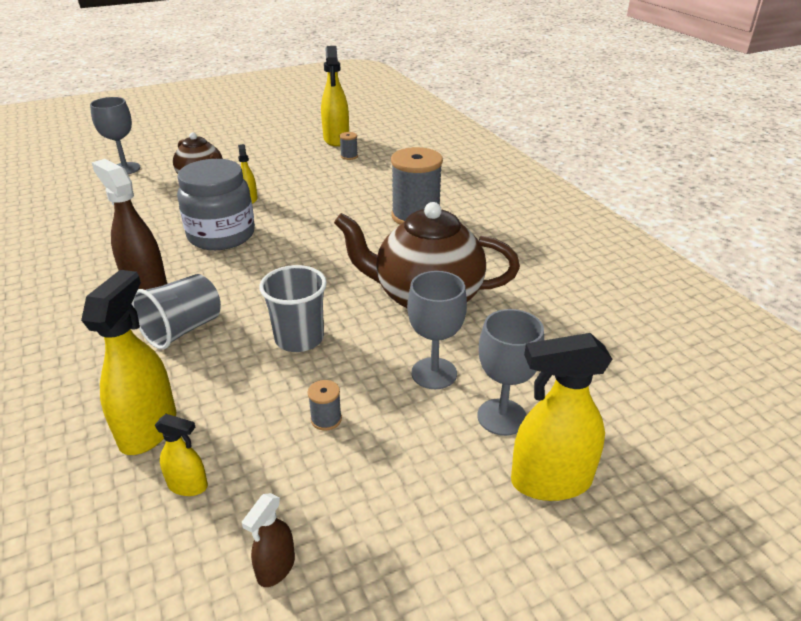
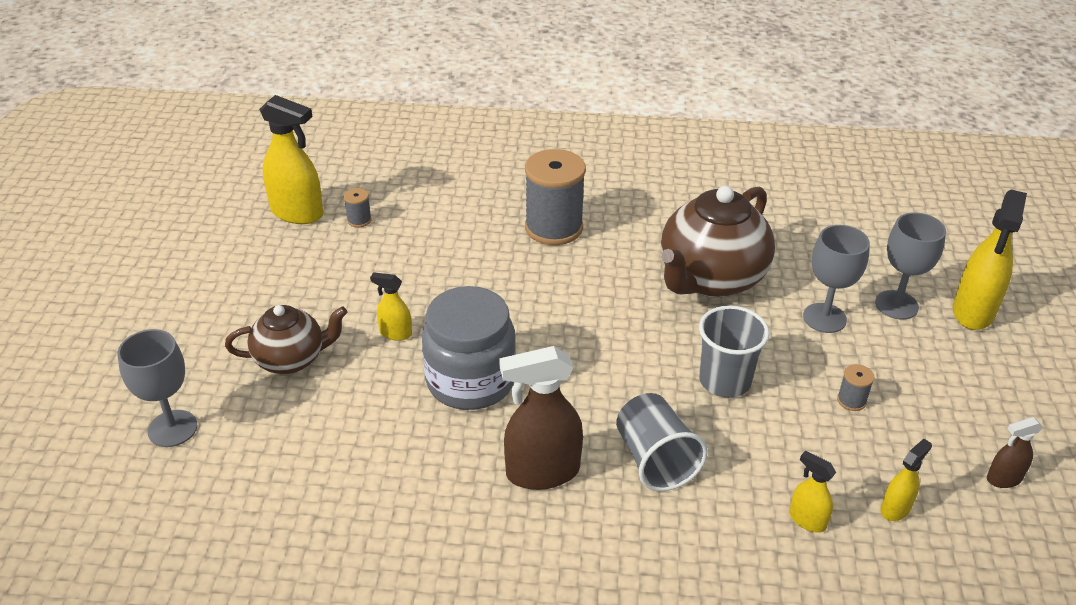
camera: 60 degrees left, 5 degrees up
(148, 429) = (807, 520): yellow spray bottle -> yellow spray bottle, size x0.51
(276, 568) = (1003, 479): brown spray bottle -> brown spray bottle turned 105 degrees clockwise

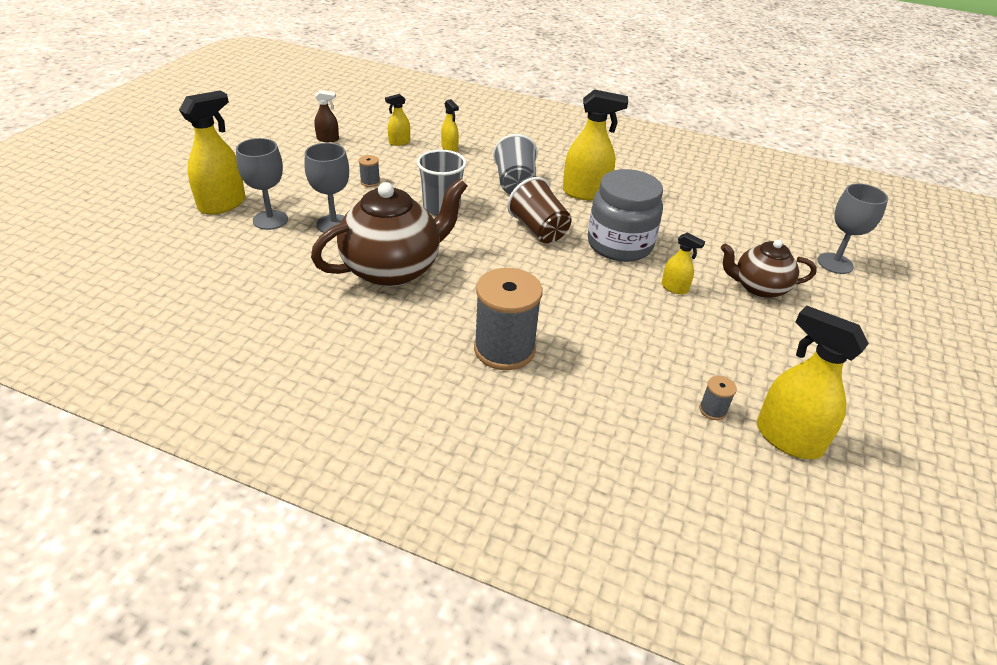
camera: 165 degrees left, 0 degrees up
(542, 472) = (585, 193): brown spray bottle -> yellow spray bottle
(581, 377) = (539, 230): none -> brown cup

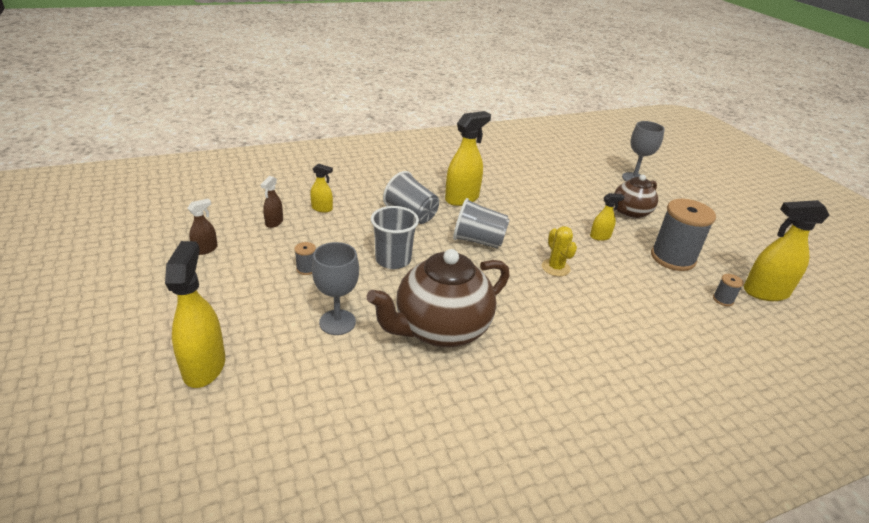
camera: 45 degrees left, 5 degrees down
(270, 220) = (277, 352): grey goblet -> none
(393, 269) = (440, 329): brown teapot -> brown teapot turned 135 degrees counterclockwise
(399, 142) = (274, 222): yellow spray bottle -> brown spray bottle
(504, 349) = (593, 339): grey spool -> grey spool (672, 258)
(539, 230) = (478, 241): brown cup -> grey cup
(574, 285) = (555, 267): none -> yellow cactus
(619, 245) = (534, 225): grey jar -> none

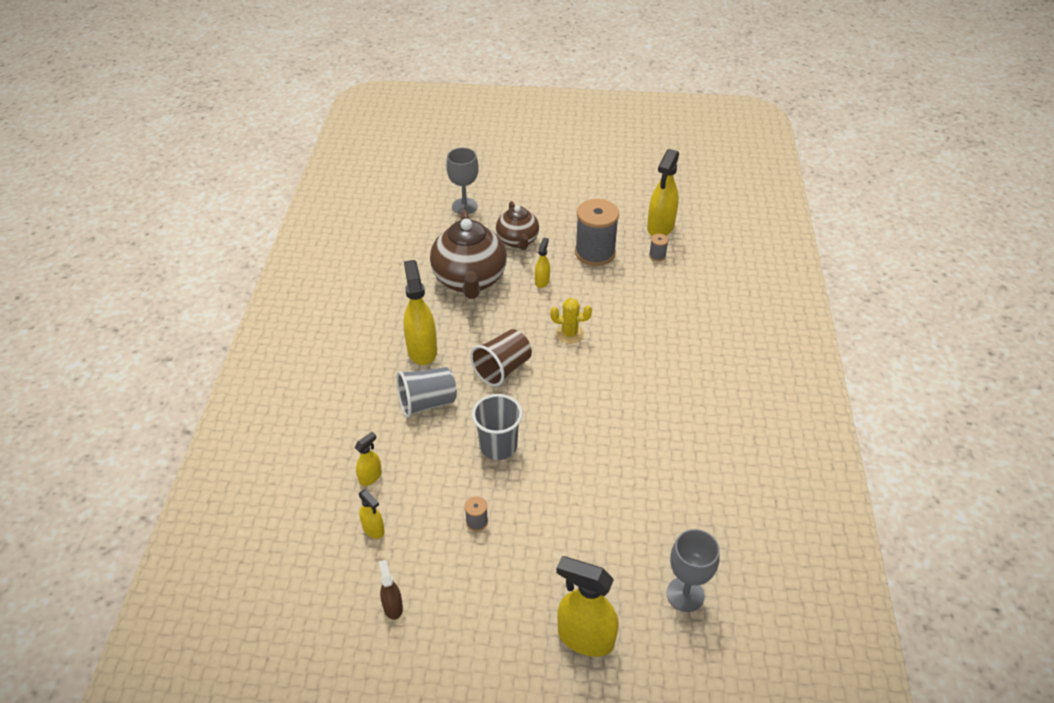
camera: 60 degrees left, 10 degrees up
(274, 222) = (373, 529): brown spray bottle -> yellow spray bottle
(337, 322) = (570, 519): grey goblet -> grey goblet (685, 594)
(440, 329) = (612, 448): brown teapot -> brown teapot (470, 280)
(478, 241) = (502, 369): grey cup -> brown cup

